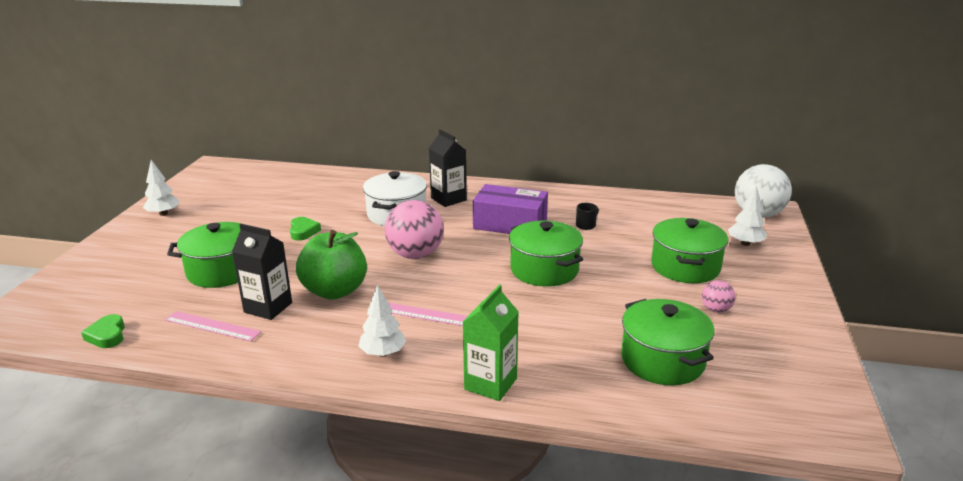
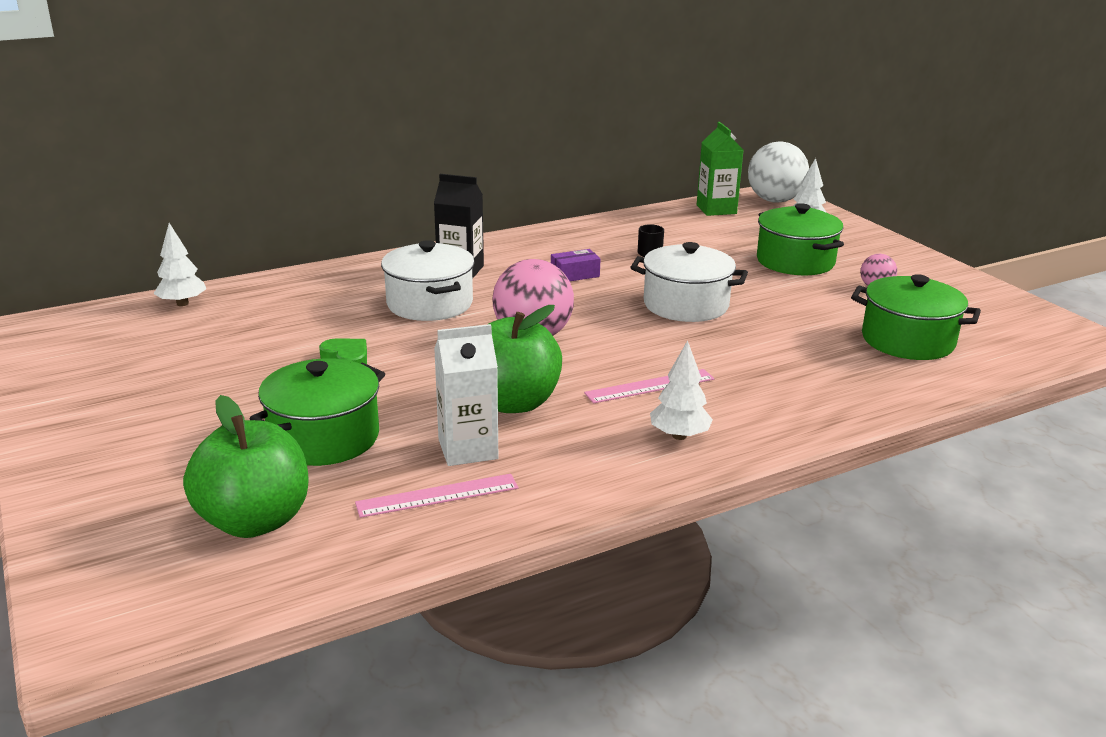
camera: 40 degrees left, 0 degrees up
(107, 335) = (312, 568): green heart -> none
(128, 300) = (255, 521): none -> green apple
(163, 214) = (78, 408): white tree -> white tree (182, 303)
(268, 307) = (468, 449): black carton -> white carton
(490, 384) = (820, 417): green carton -> green carton (716, 209)
(510, 224) = (575, 275): purple box -> purple box, size x0.49
(544, 270) = (686, 305): green pot -> white pot

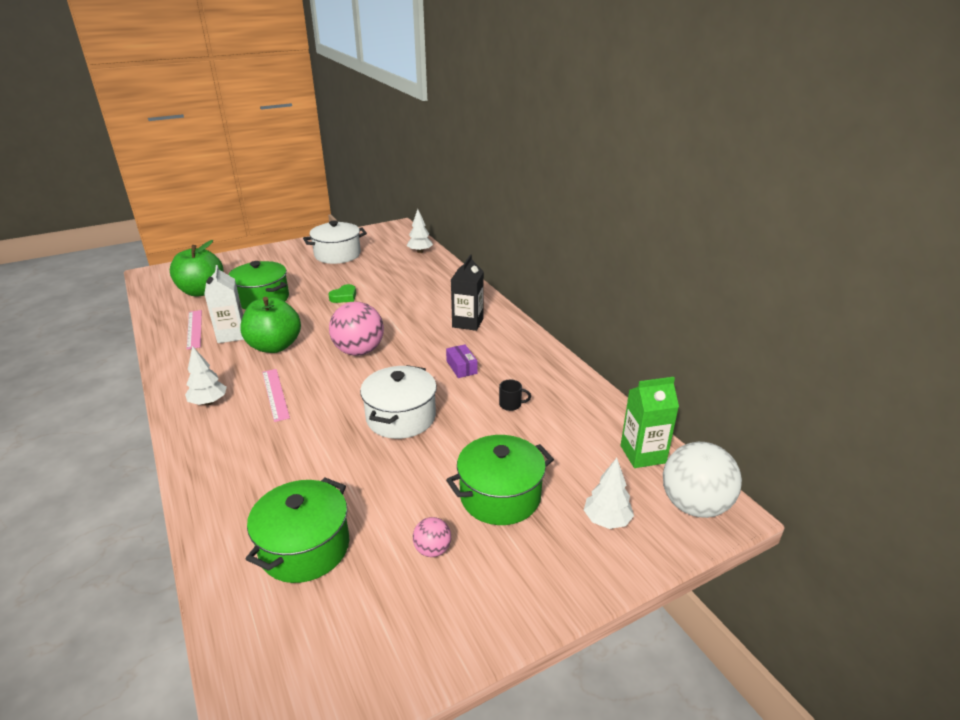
camera: 90 degrees right, 5 degrees up
(429, 304) = (413, 315): white pot -> white pot (337, 255)

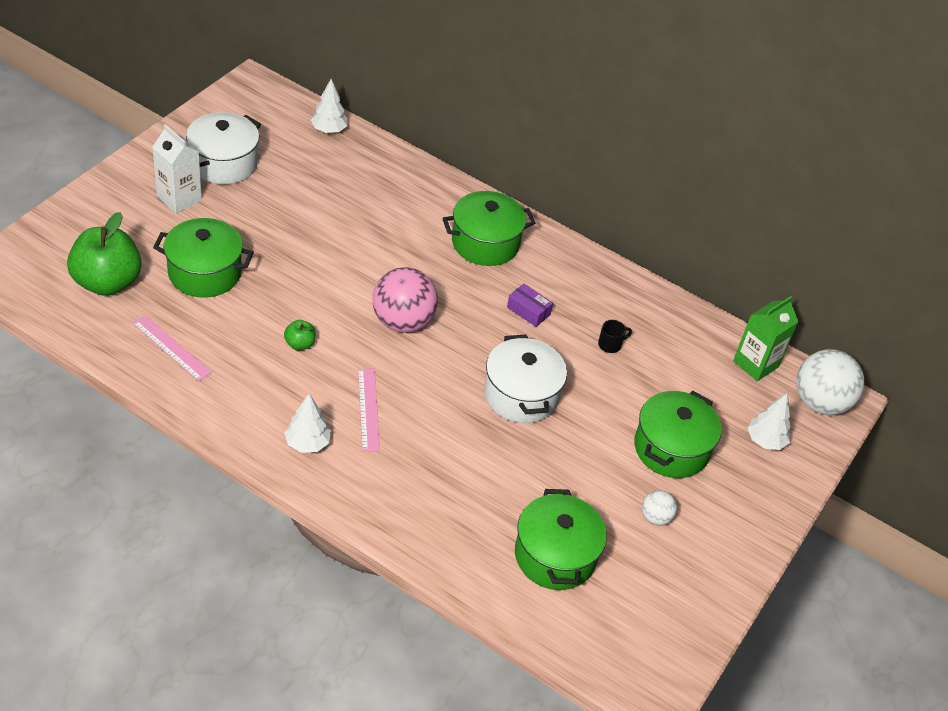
camera: 35 degrees left, 15 degrees up
(232, 335) = (229, 342): white carton -> white carton (179, 198)
(274, 346) = (300, 344): green apple -> green apple, size x0.44
(275, 394) = (368, 409): pink ruler -> pink ruler turned 45 degrees clockwise
(344, 297) = (306, 240): green heart -> none
(432, 550) = (655, 517): pink ball -> white ball
(467, 323) = (485, 243): black carton -> green pot

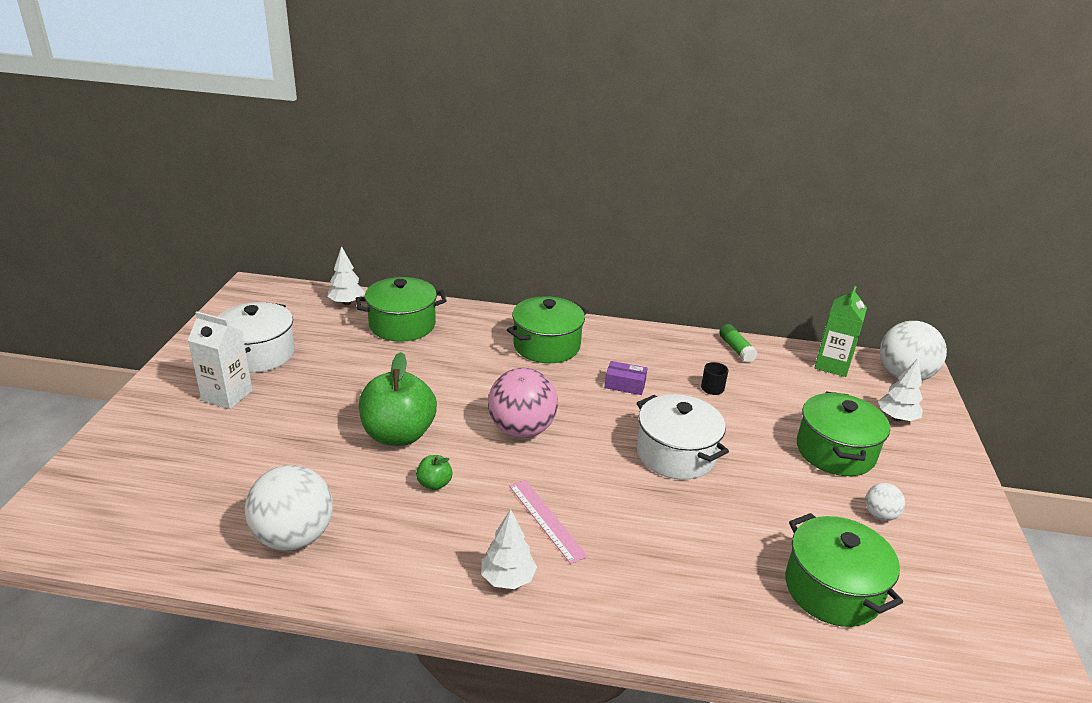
camera: 20 degrees left, 15 degrees down
(107, 282) = (183, 496): green apple -> green apple (398, 435)
(171, 348) = (294, 537): pink ruler -> white ball
(205, 273) = (292, 452): green pot -> green pot (402, 325)
(671, 312) = (736, 349): none -> green glue stick

